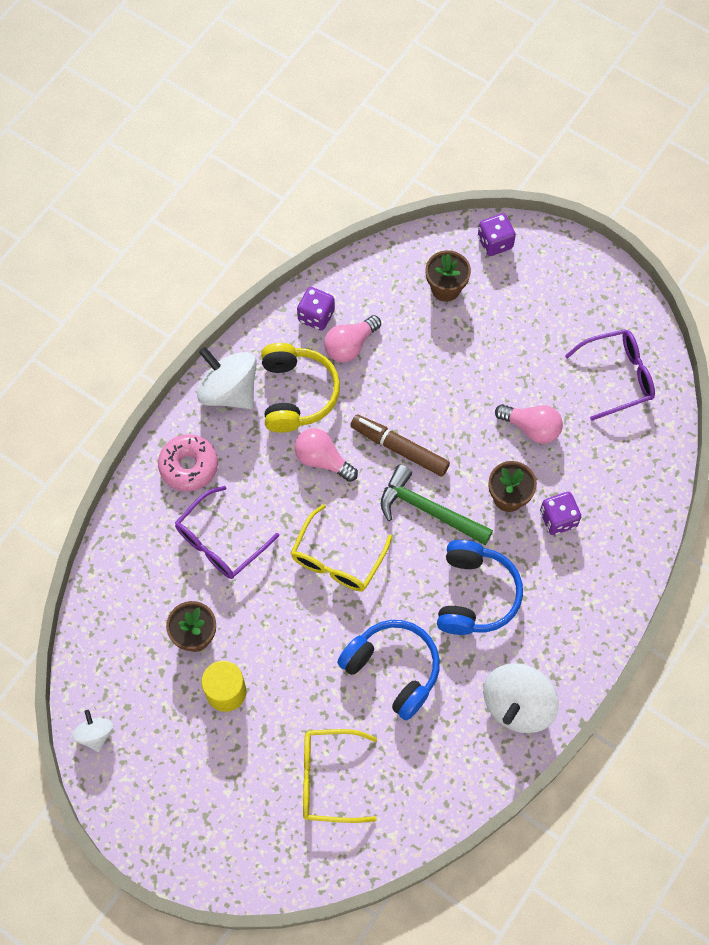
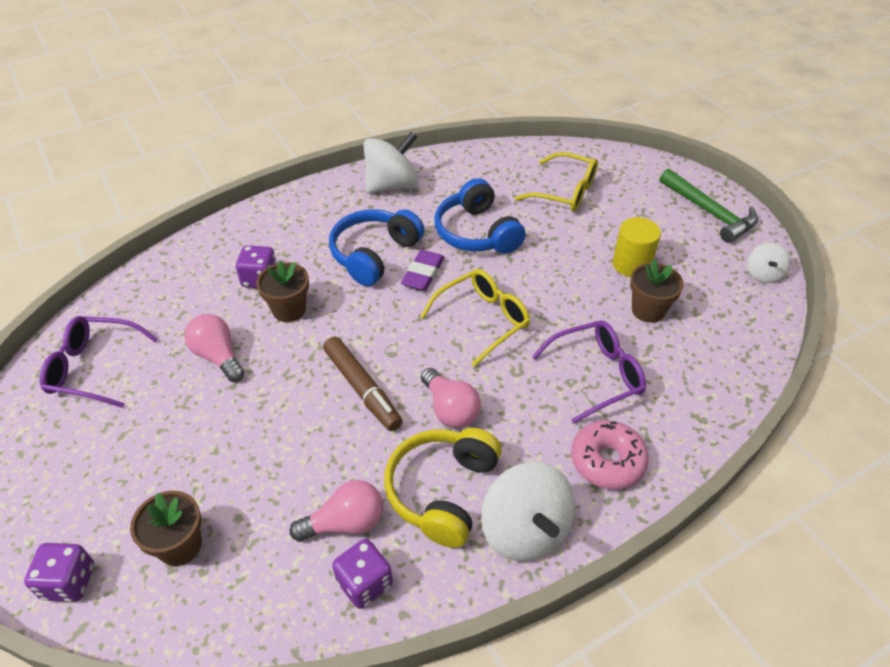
camera: 155 degrees left, 20 degrees down
(417, 591) = (423, 273): none -> purple eraser
(429, 510) = (370, 326): green hammer -> green hammer (709, 212)

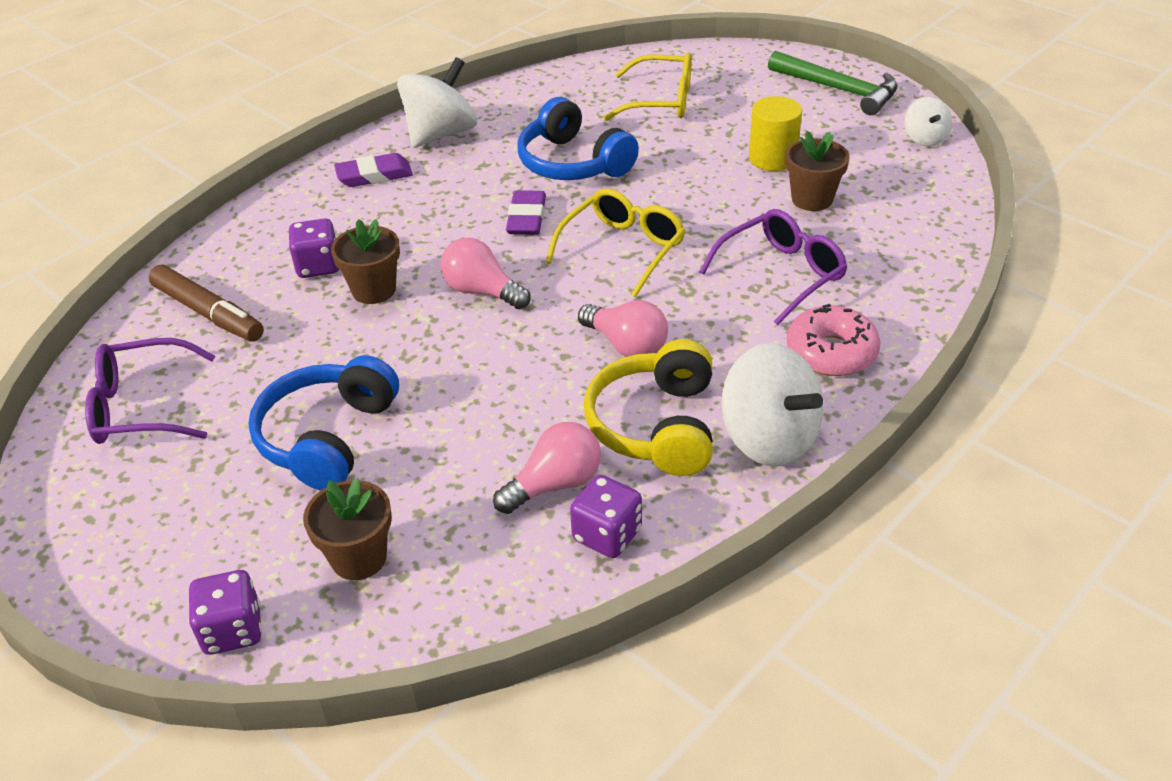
camera: 15 degrees left, 5 degrees down
(218, 356) = (305, 358): pink light bulb -> pink light bulb (482, 291)
(330, 210) = (374, 175): none -> purple eraser
(362, 389) = (509, 349): brown marker -> brown marker (208, 313)
(374, 254) = (455, 211): blue headphones -> blue headphones (327, 437)

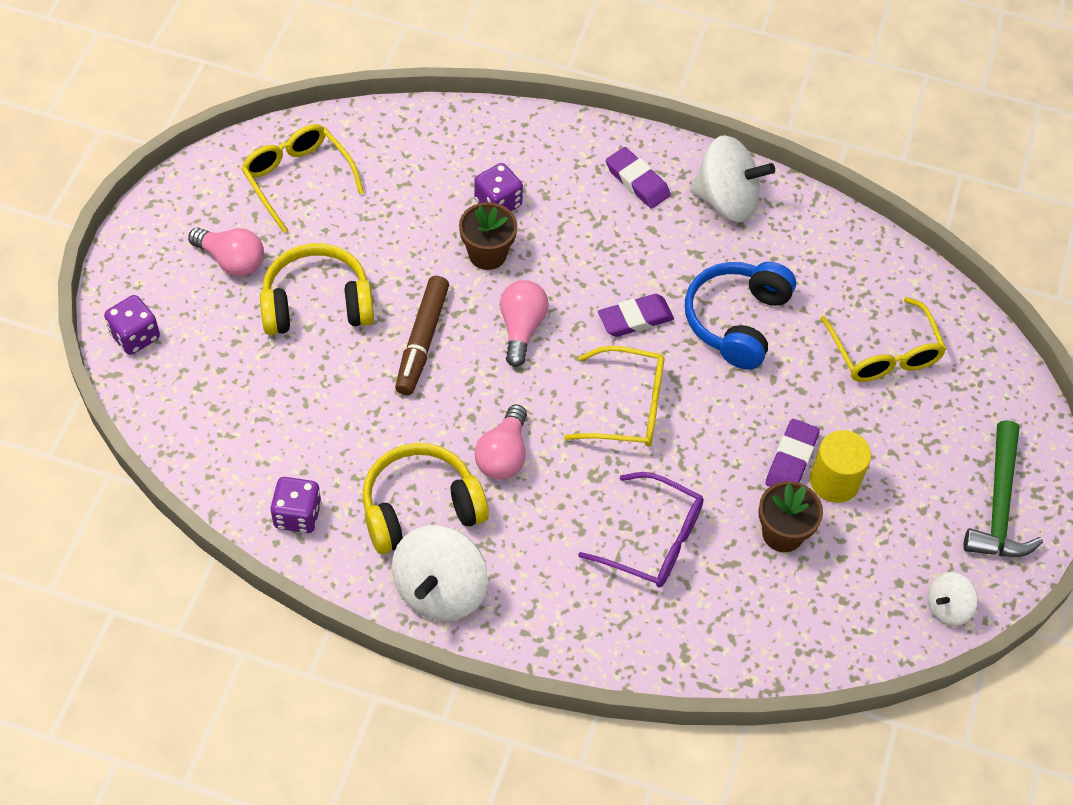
camera: 60 degrees right, 15 degrees up
(141, 407) = (297, 178): purple glasses -> yellow glasses
(208, 313) = (409, 163): brown marker -> brown marker (422, 341)
(327, 437) = (317, 304): blue headphones -> yellow headphones
(359, 558) = (218, 376): brown flower pot -> none
(554, 484) = (331, 464): pink light bulb -> pink light bulb (231, 260)
(738, 174) = (791, 460): none -> purple eraser
(831, 352) = (564, 607): pink donut -> none

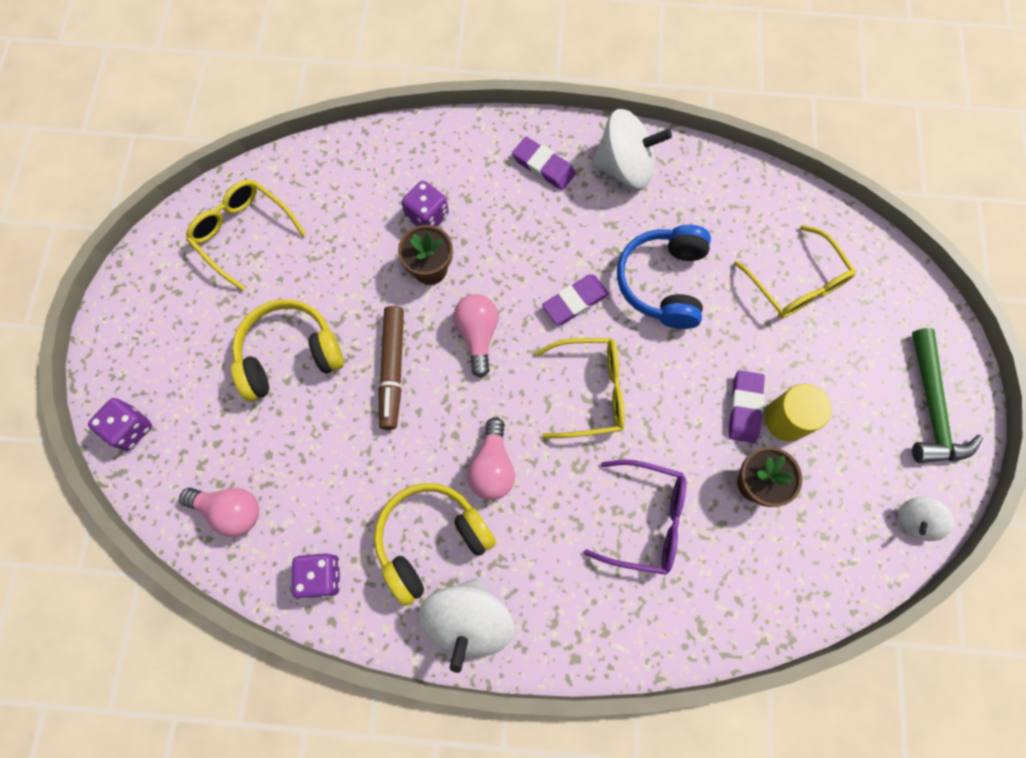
camera: 10 degrees left, 15 degrees up
(231, 260) = (202, 330): pink light bulb -> pink light bulb (230, 510)

